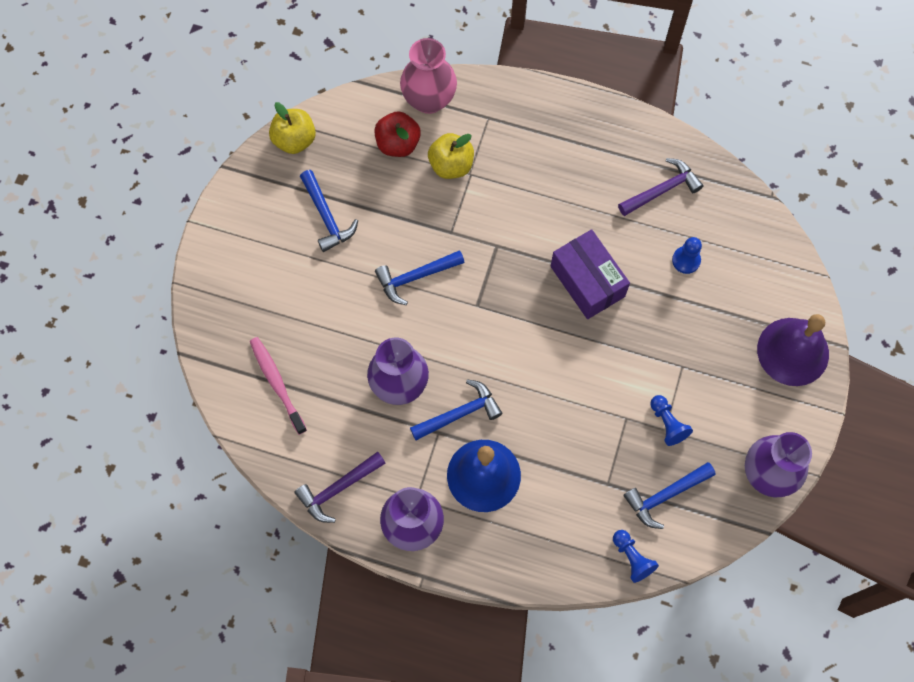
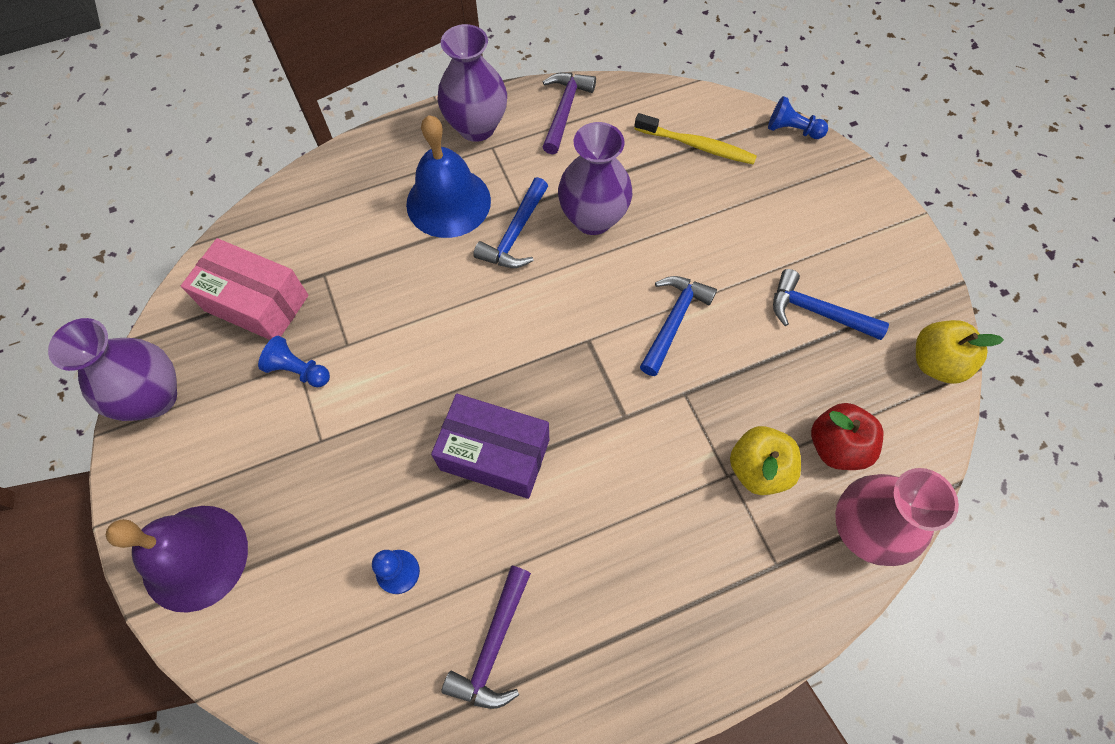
camera: 140 degrees right, 5 degrees down
(277, 383) = (697, 145): pink toothbrush -> yellow toothbrush
(632, 558) = (256, 231): blue pawn -> blue pawn (792, 130)
(665, 495) = (256, 303): blue hammer -> pink box

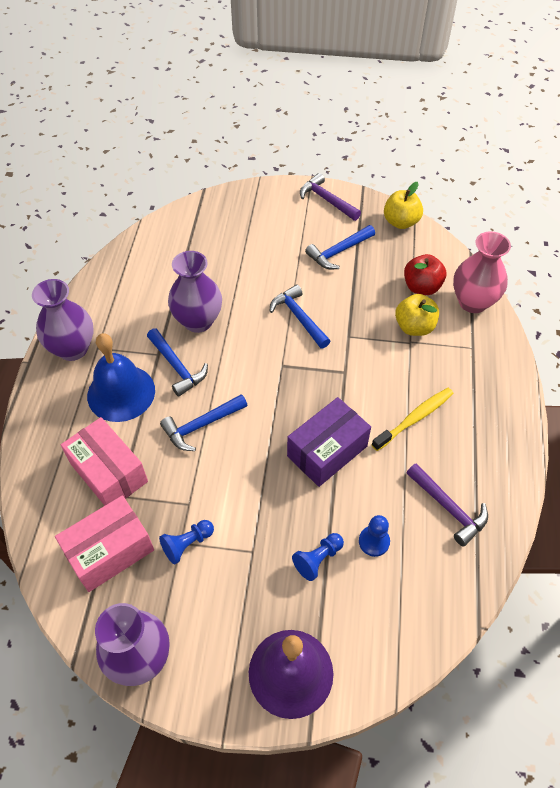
camera: 60 degrees left, 10 degrees down
(345, 249) = (109, 472): none -> pink box
(452, 301) = (201, 425): none -> blue hammer
(565, 110) = (103, 295): purple hammer -> purple hammer (327, 200)
(697, 145) = (188, 245): yellow toothbrush -> yellow toothbrush (414, 418)
(792, 130) = (214, 198): blue pawn -> blue pawn (318, 559)

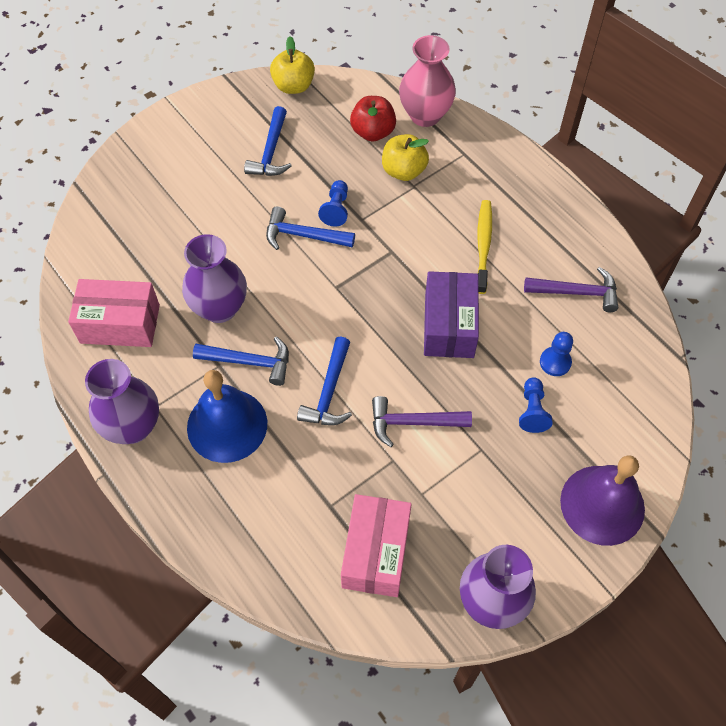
camera: 45 degrees left, 5 degrees up
(109, 472) = (299, 497): pink box -> pink box (120, 324)
(187, 544) = (428, 490): blue pawn -> blue pawn (336, 209)
(327, 200) = (206, 111): purple hammer -> purple hammer (413, 422)

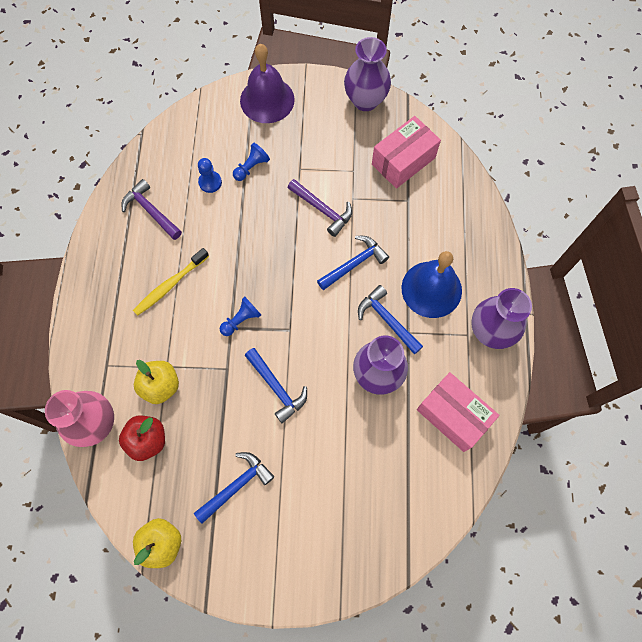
camera: 140 degrees left, 10 degrees up
(336, 209) = (236, 391): blue pawn -> blue pawn (241, 320)
(449, 325) = (246, 249): purple box -> none

